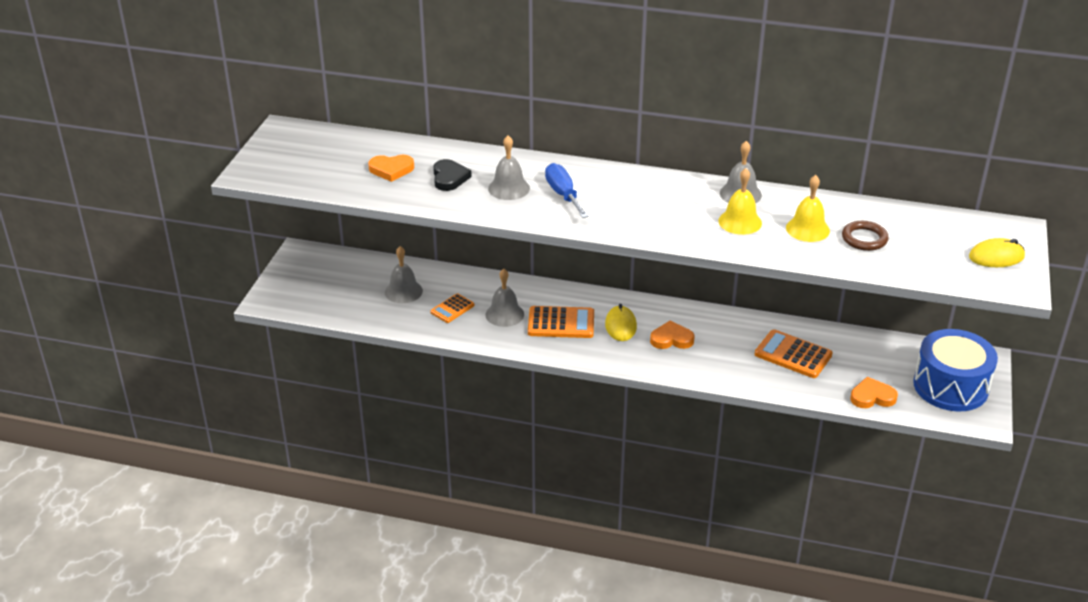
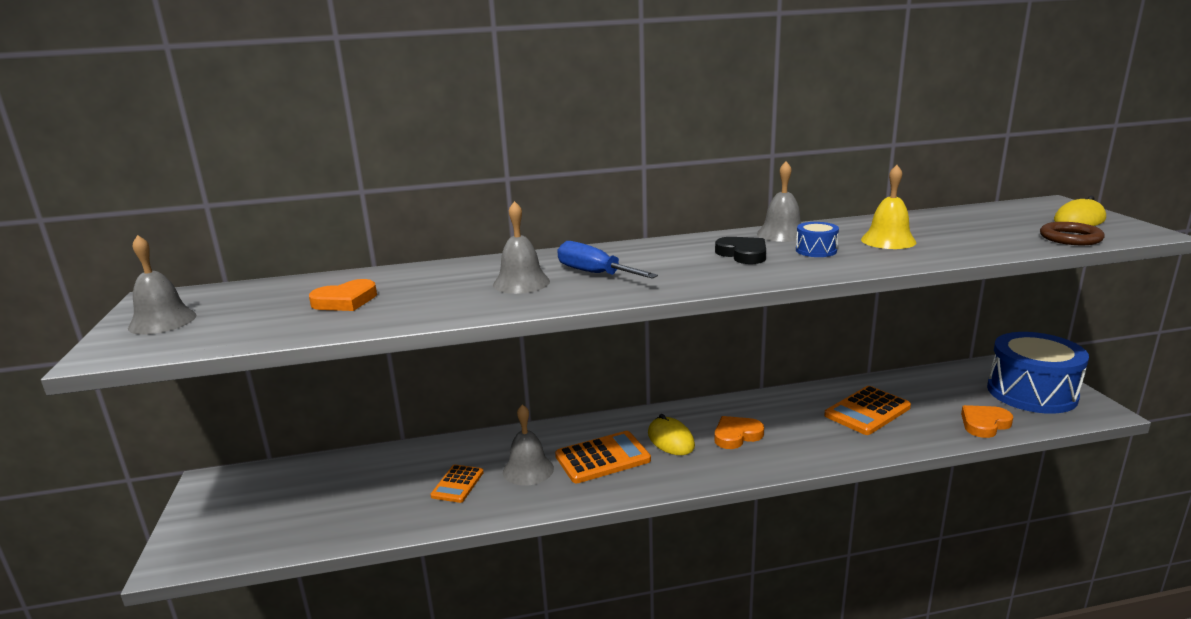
camera: 25 degrees left, 15 degrees down
(403, 291) = (380, 484): grey bell -> grey bell (162, 321)
(449, 178) = (434, 291): black heart -> black heart (743, 254)
(740, 222) = (816, 250): yellow bell -> blue drum
(793, 355) = (867, 411): orange calculator -> orange calculator turned 45 degrees counterclockwise
(864, 239) = (950, 235): brown ring -> brown ring (1070, 238)

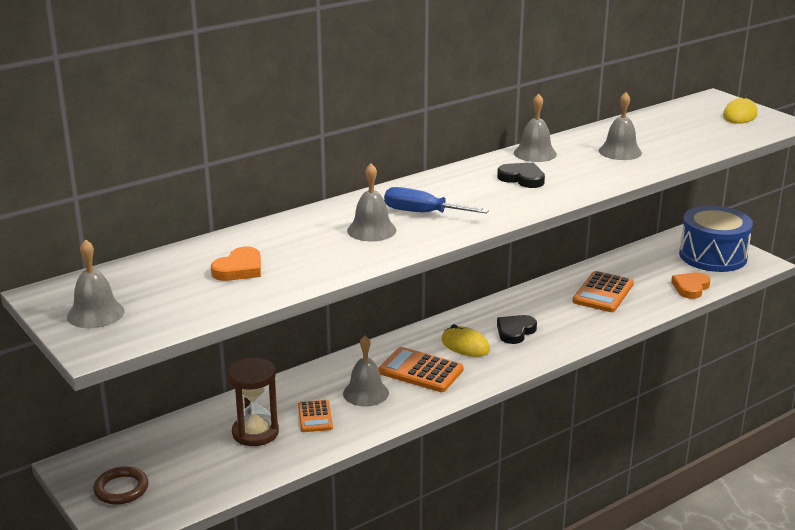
camera: 25 degrees left, 5 degrees up
(388, 488) = (255, 433): none -> brown hourglass
(602, 458) = (420, 371): orange calculator -> orange calculator turned 105 degrees counterclockwise
(736, 435) = (515, 331): orange heart -> black heart
(816, 250) = (574, 168): blue drum -> none
(888, 240) = (620, 151): yellow bell -> grey bell
(1070, 238) = (742, 135): brown ring -> brown ring (121, 489)

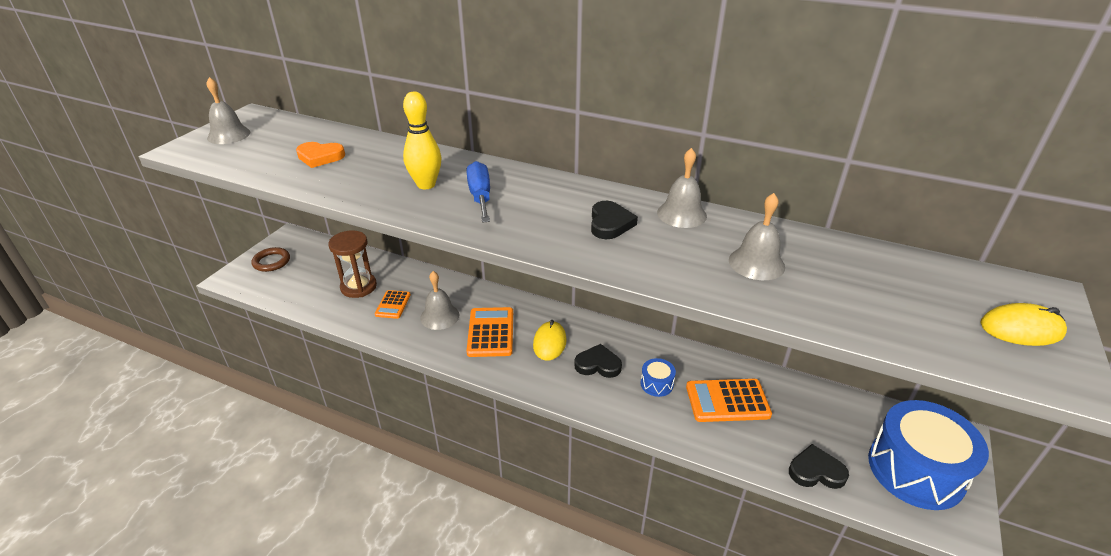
camera: 60 degrees right, 10 degrees up
(315, 417) = (393, 305): orange calculator -> orange calculator turned 45 degrees counterclockwise
(371, 230) = (426, 185): grey bell -> yellow bowling pin
(560, 314) = (656, 384): none -> blue drum
(690, 287) = (816, 471): orange heart -> black heart

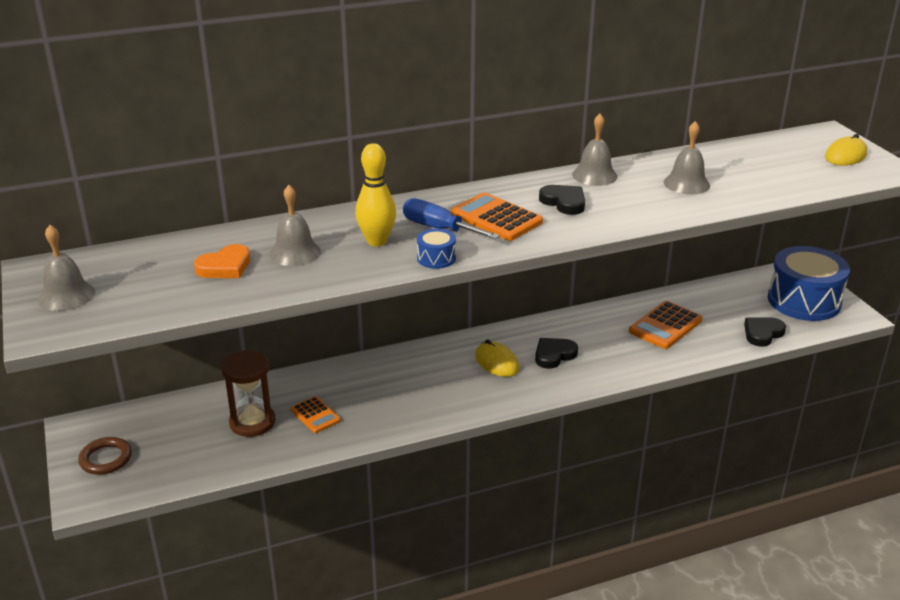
camera: 45 degrees left, 5 degrees down
(439, 316) = (375, 398): grey bell -> grey bell (295, 252)
(490, 332) = (439, 383): orange calculator -> orange calculator (496, 218)
(656, 384) = (610, 343): blue drum -> blue drum (436, 258)

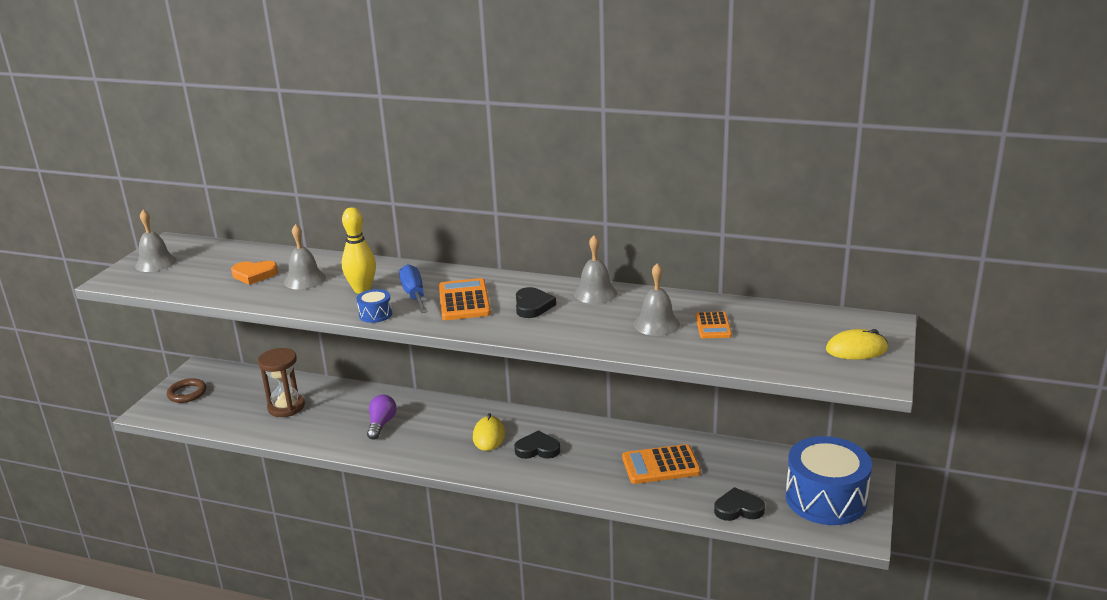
camera: 40 degrees right, 5 degrees down
(315, 415) = (325, 419): orange calculator -> orange calculator (713, 326)
(380, 395) = (381, 424): none -> purple light bulb

